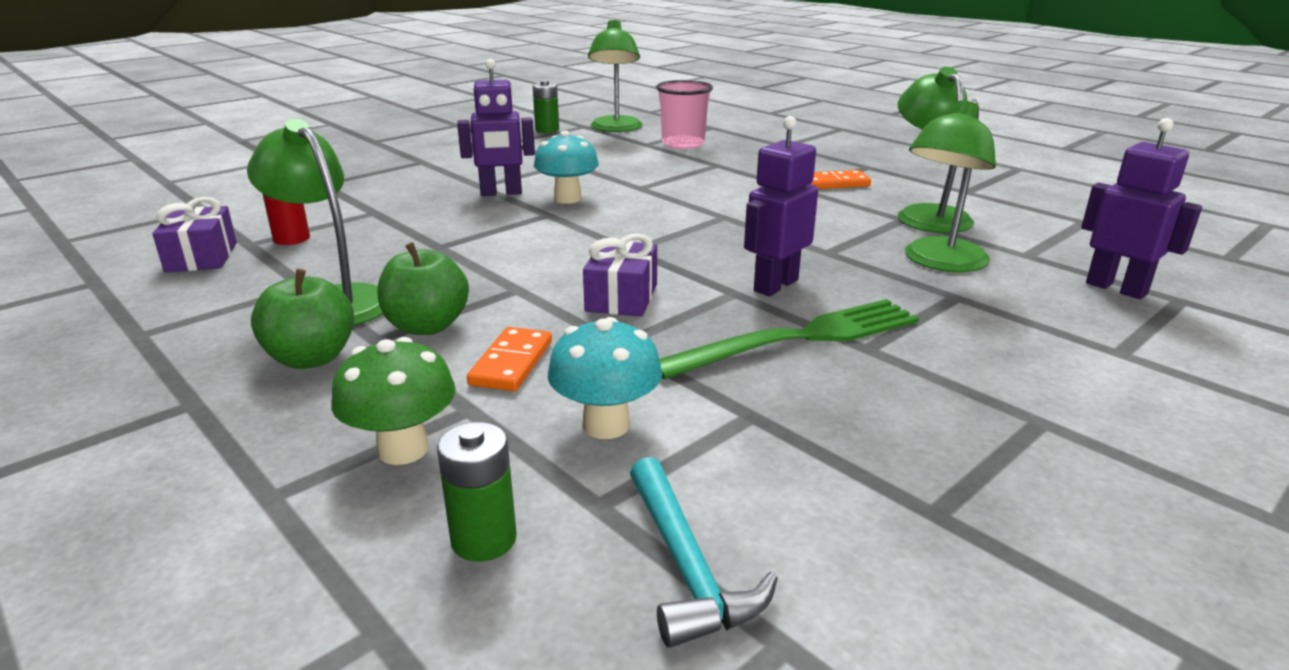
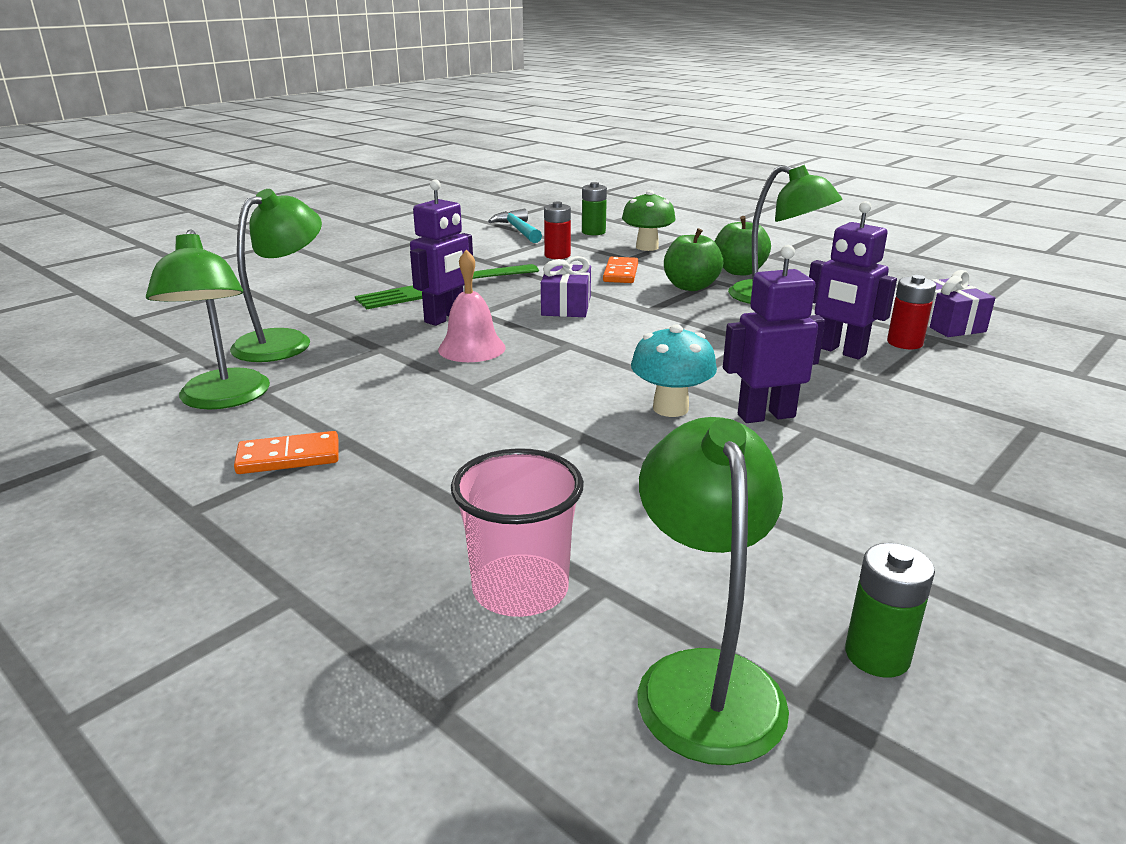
camera: 175 degrees right, 0 degrees up
(606, 425) = (557, 255): turquoise mushroom -> red battery
(732, 248) = (471, 348): none -> pink bell
(1116, 288) = (164, 325): purple robot -> purple robot (840, 351)

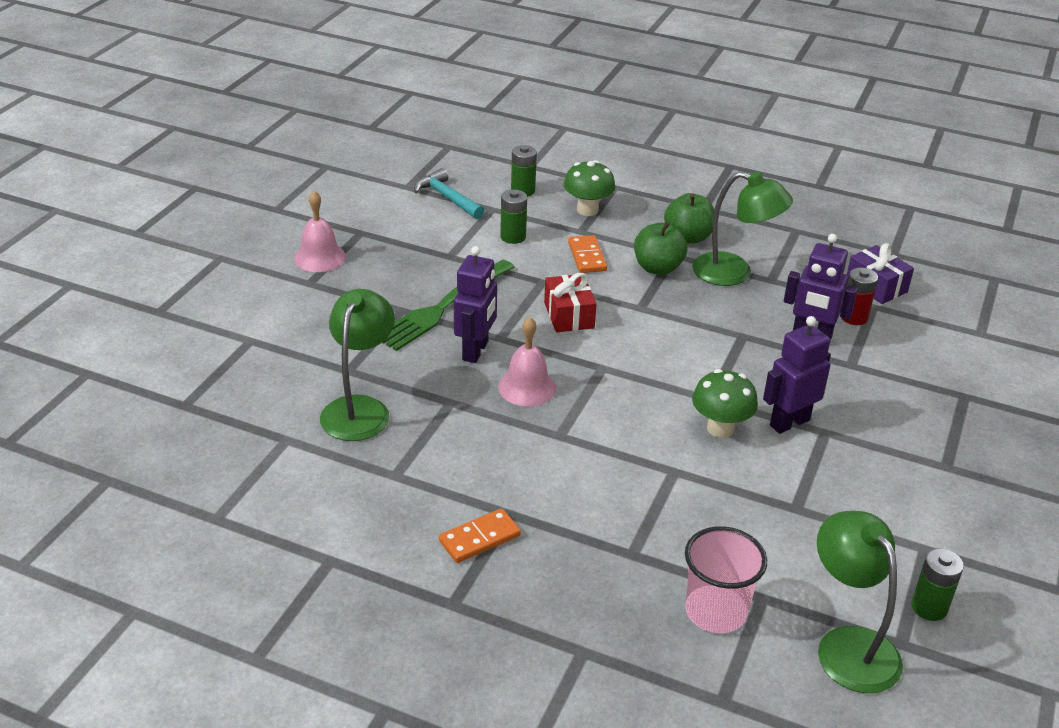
camera: 20 degrees left, 10 degrees up
(223, 399) = (373, 489): green lamp -> none
(365, 250) = (320, 257): none -> pink bell
(557, 255) = (513, 237): red battery -> green battery
(566, 306) = (569, 315): purple gift -> red gift
(670, 408) = (720, 428): turquoise mushroom -> green mushroom

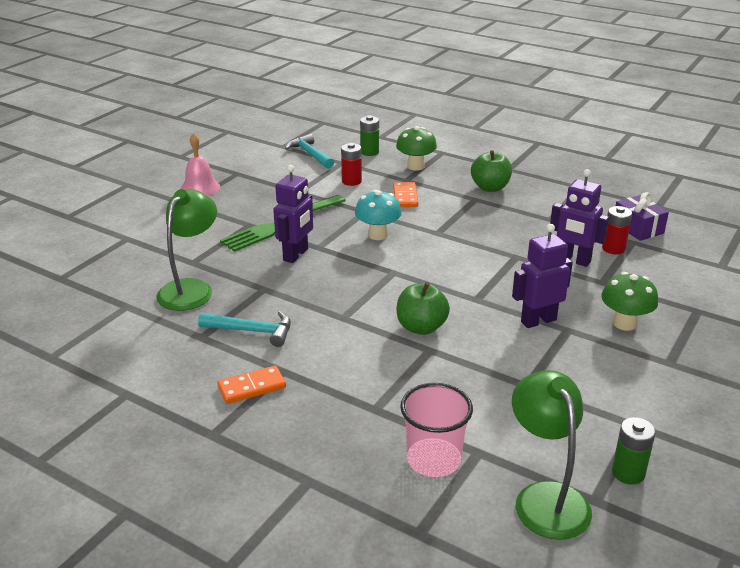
camera: 10 degrees right, 5 degrees down
(456, 462) = (252, 331): none -> turquoise hammer
(513, 237) = (351, 181): green battery -> red battery
(527, 387) = (328, 282): pink bell -> none
(569, 315) = (378, 235): red gift -> turquoise mushroom
(658, 268) = (459, 207): green apple -> green apple (421, 327)
(720, 428) = (478, 321): green mushroom -> green mushroom (624, 323)
(734, 273) = (521, 213): green lamp -> none

